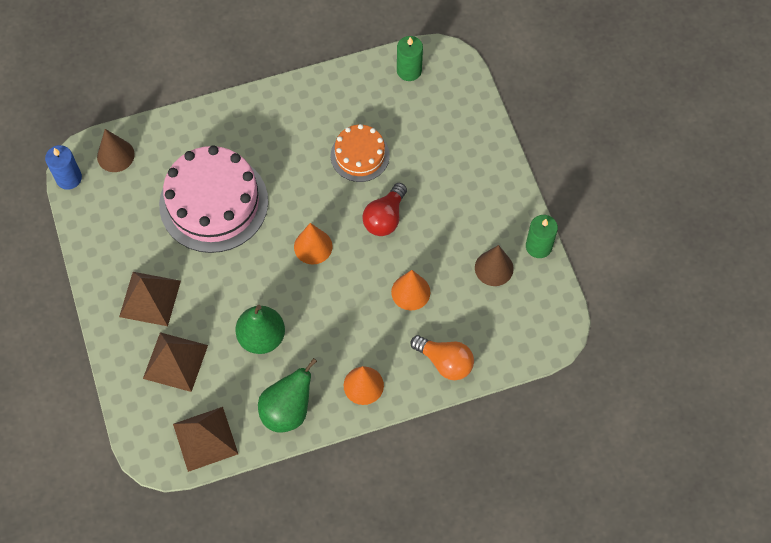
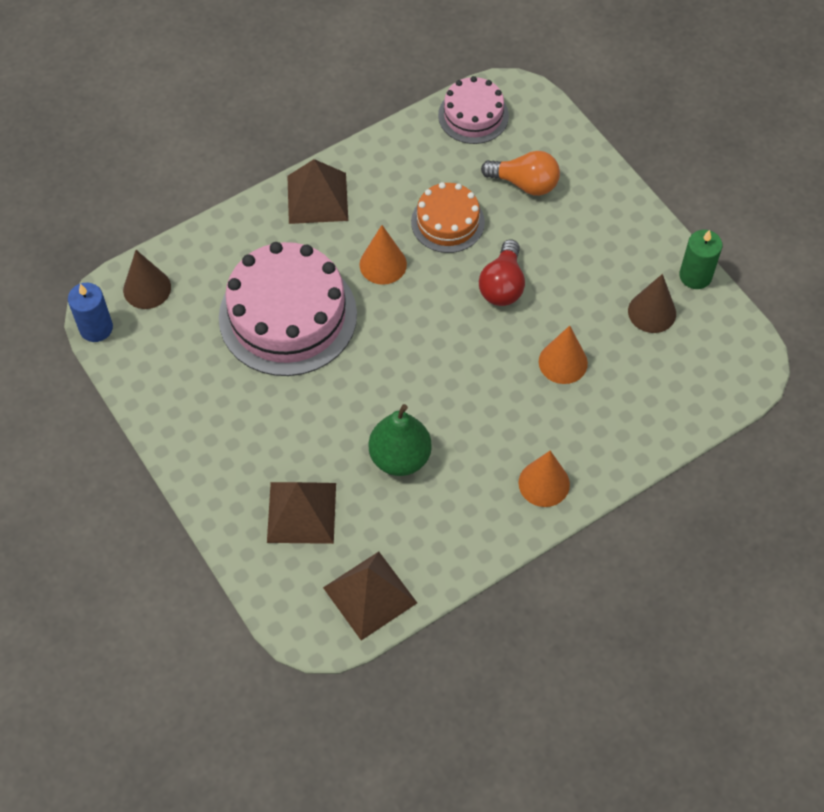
camera: 15 degrees left, 5 degrees down
(150, 298) = (244, 445): brown pyramid -> brown pyramid (317, 198)
(287, 410) = (461, 536): green pear -> none
(313, 246) = (427, 338): orange cone -> orange cone (383, 264)
(409, 70) = (473, 115): green candle -> pink cake
(445, 362) = (632, 432): orange light bulb -> orange light bulb (525, 183)

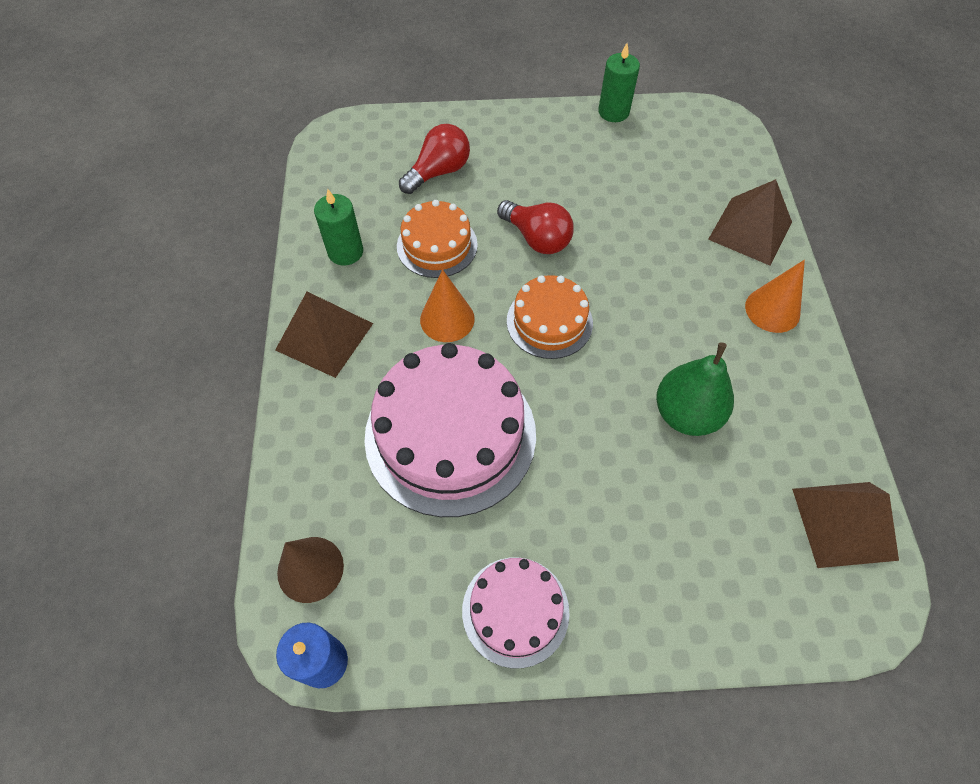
camera: 60 degrees left, 0 degrees up
(301, 512) = (711, 543): brown pyramid -> brown pyramid (750, 230)
(400, 167) = (345, 252): none -> green candle
(425, 331) = (549, 322): none -> orange cake
(473, 115) = (335, 172): pink cake -> pink cake (515, 611)
(525, 183) = (439, 172): orange light bulb -> red light bulb
(563, 362) = (648, 235): orange cone -> none
(652, 312) = (632, 154): brown cone -> none

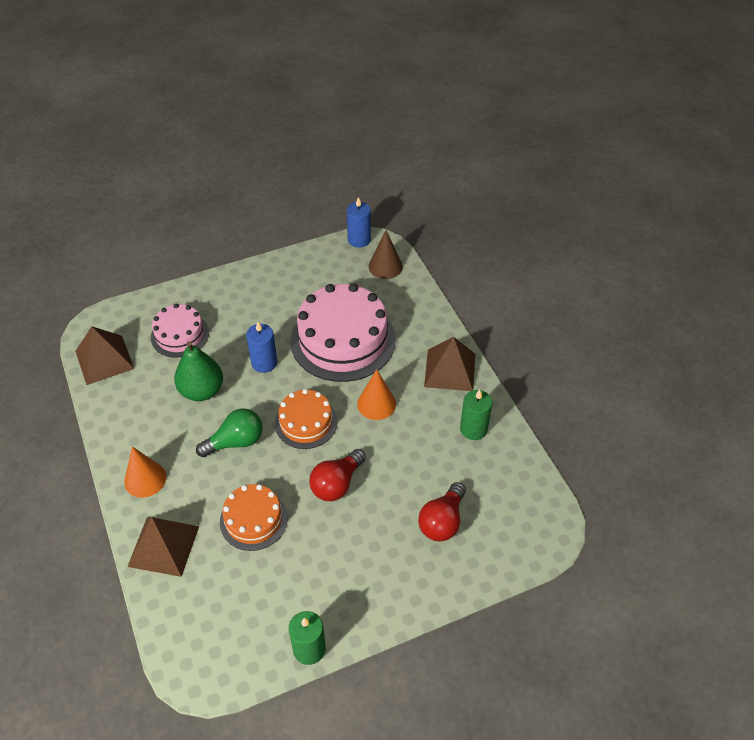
camera: 160 degrees right, 10 degrees down
(437, 245) = (410, 454): orange cake -> orange cake (253, 520)
(515, 611) = (277, 278): pink cake -> pink cake (180, 335)
(537, 238) = (336, 484): red light bulb -> red light bulb turned 75 degrees counterclockwise
(583, 432) = (264, 363): none -> blue candle
(648, 323) = (236, 442): none -> green light bulb

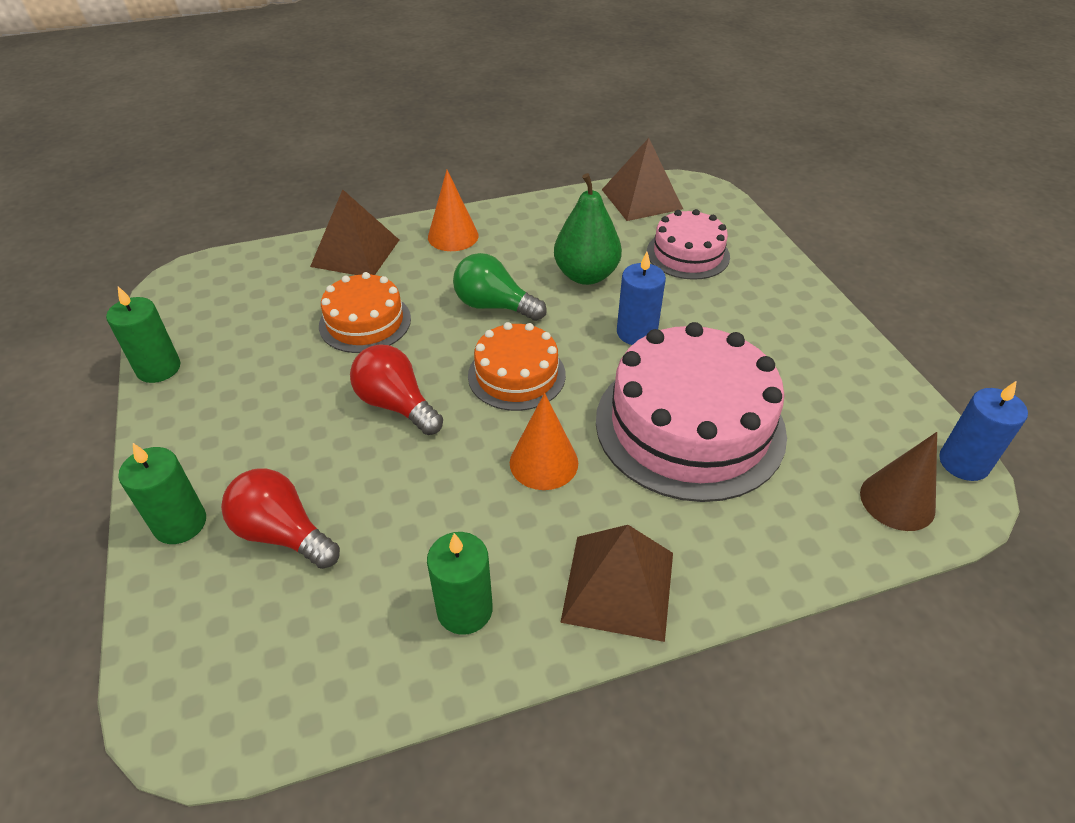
camera: 95 degrees right, 5 degrees down
(236, 442) = (494, 306): green light bulb -> green light bulb turned 135 degrees clockwise
(443, 579) = (180, 523): none -> green candle

